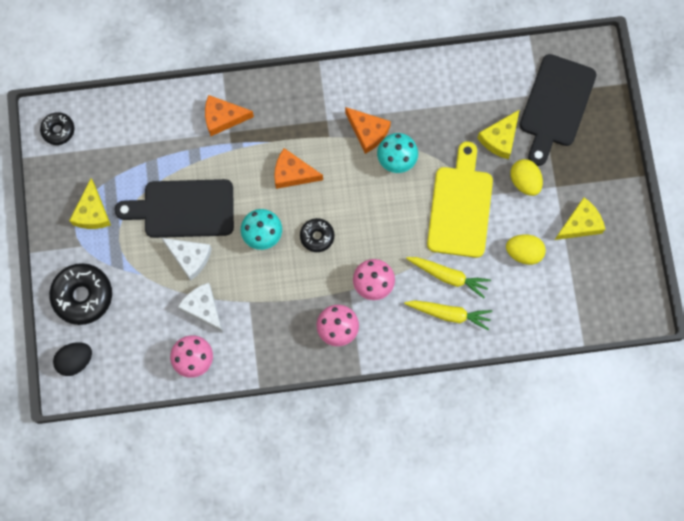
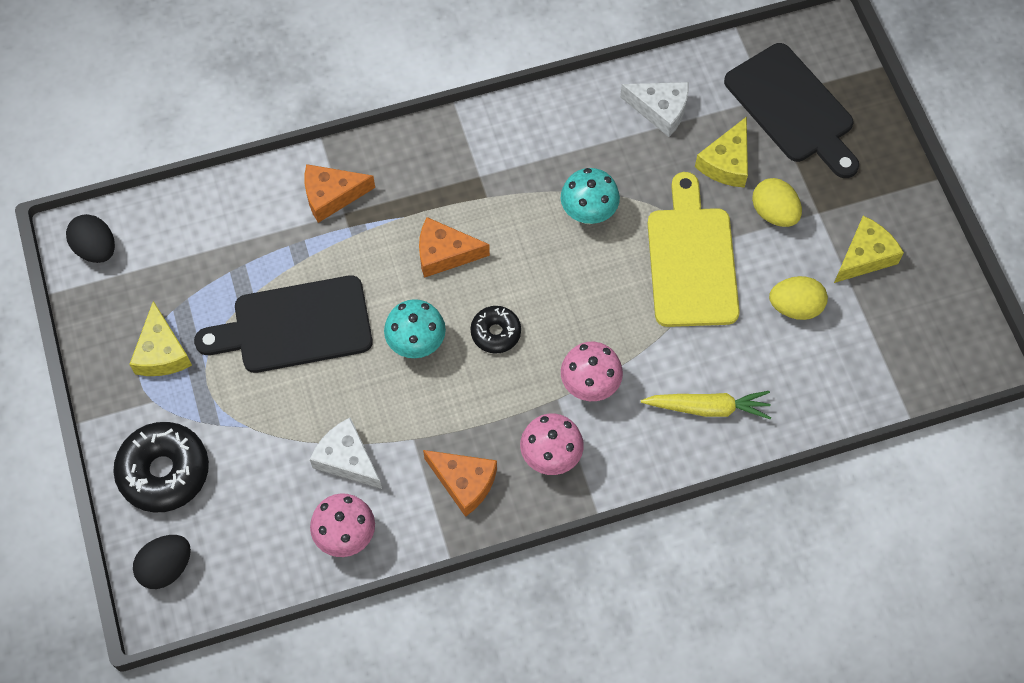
camera: 10 degrees left, 10 degrees down
(58, 130) = (96, 249): black donut -> black egg
(190, 258) = (315, 392): white cheese -> white cheese (660, 110)
(368, 132) = (540, 182): orange cheese -> orange cheese (464, 482)
(448, 276) = (695, 356): yellow carrot -> none
(555, 105) = (793, 108): black cutting board -> black cutting board turned 45 degrees counterclockwise

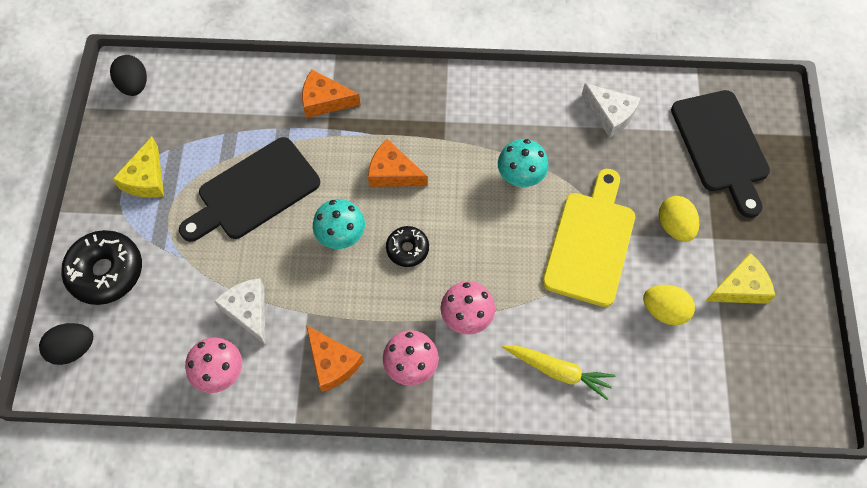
camera: 20 degrees right, 0 degrees up
(295, 326) = (254, 191): black cutting board -> black cutting board turned 45 degrees counterclockwise
(726, 162) = (649, 173): yellow cheese -> none

